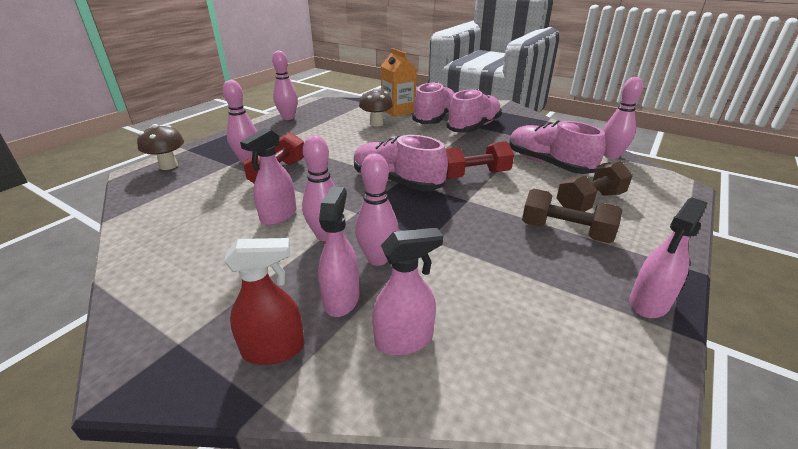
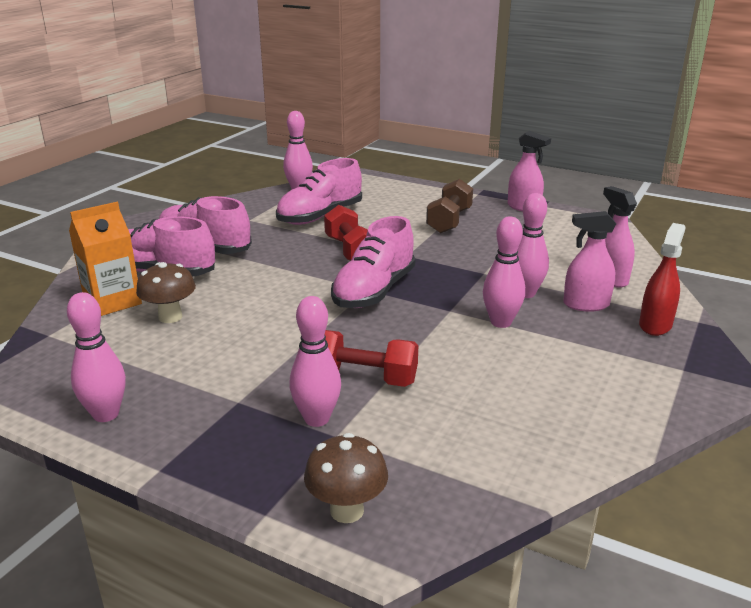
camera: 95 degrees left, 5 degrees down
(274, 349) = (655, 325): red spray bottle -> red spray bottle turned 45 degrees clockwise
(278, 216) = (475, 357): pink spray bottle -> none
(590, 202) = (396, 208): brown dumbbell -> none

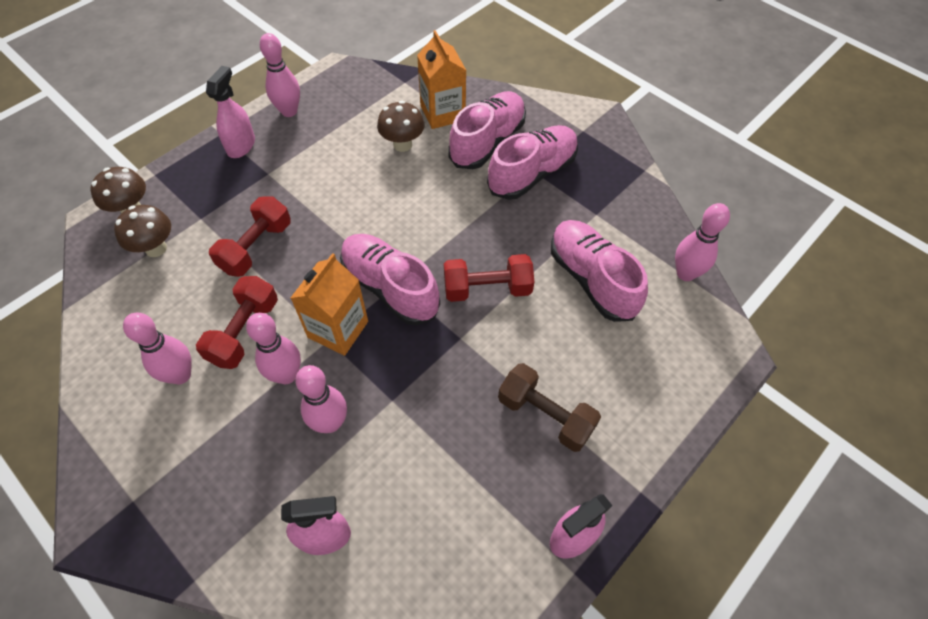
camera: 105 degrees right, 30 degrees up
(317, 419) = (224, 211): pink bowling pin -> pink bowling pin (180, 375)
(403, 458) = (156, 248): none -> brown mushroom
(435, 307) = (338, 329): none -> orange carton
(474, 356) = (244, 331): none -> red dumbbell
(585, 305) = (281, 473): pink spray bottle -> pink spray bottle (241, 146)
(655, 325) = (211, 525): red spray bottle -> none

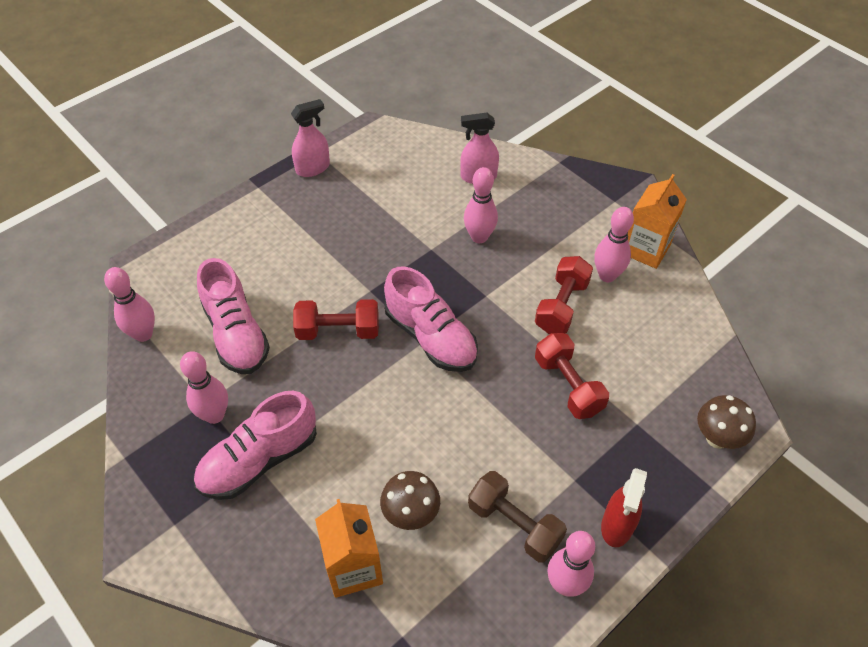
camera: 175 degrees left, 5 degrees down
(156, 248) = (672, 391): brown mushroom -> none
(241, 146) = (617, 526): pink spray bottle -> red spray bottle
(256, 247) = (568, 386): red dumbbell -> red dumbbell turned 60 degrees counterclockwise
(286, 375) = (518, 271): pink bowling pin -> pink bowling pin (214, 415)
(338, 329) = (478, 303): orange carton -> orange carton (646, 249)
(487, 142) = (302, 512): pink shoe -> none
(545, 415) = (312, 233): brown dumbbell -> brown dumbbell (514, 524)

